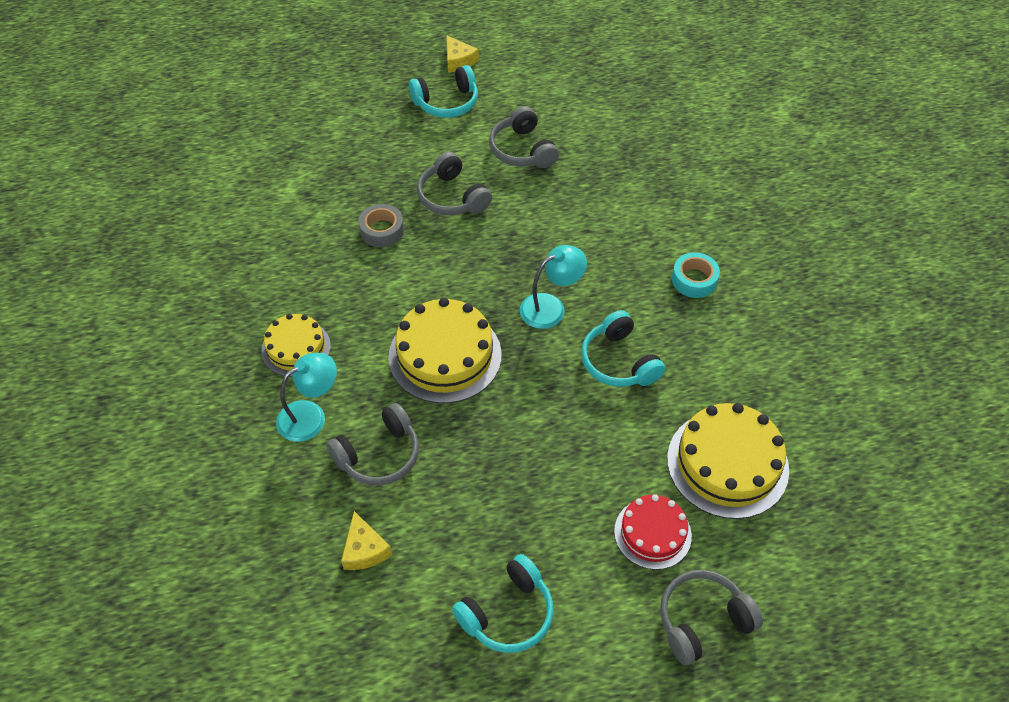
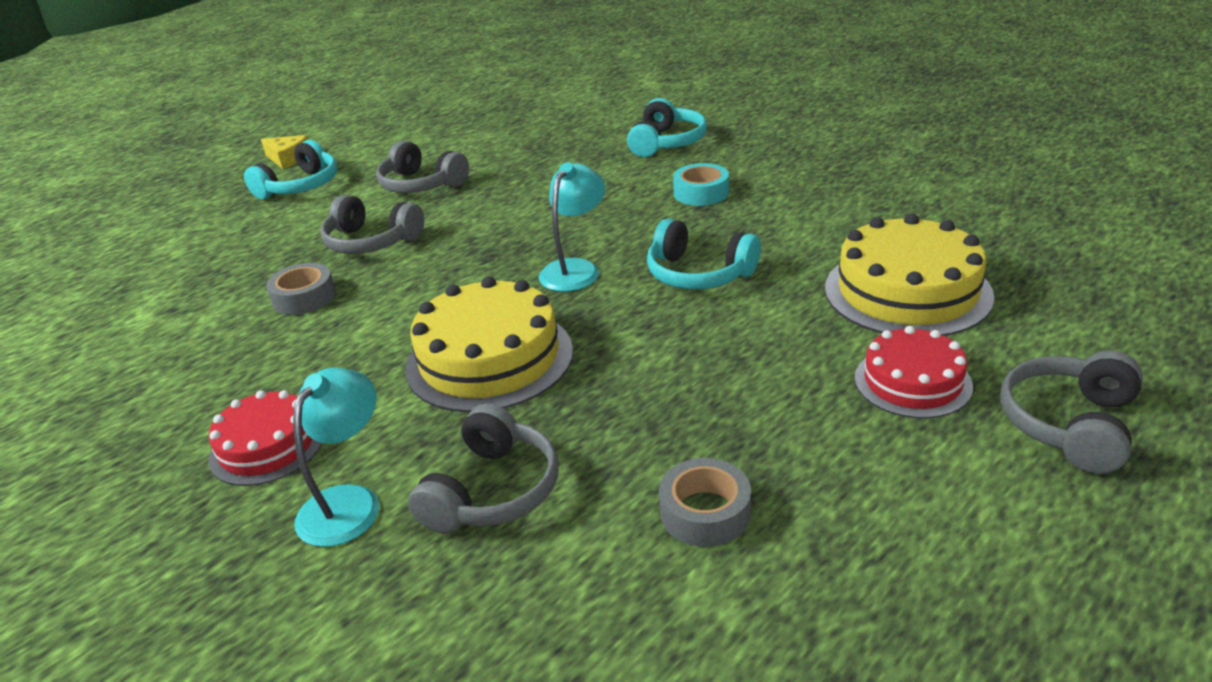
camera: 30 degrees left, 20 degrees down
(296, 348) = (267, 446): yellow cake -> red cake
(364, 550) = (573, 607): yellow cheese -> none
(465, 540) = (705, 512): none -> grey tape
(507, 613) = (851, 556): turquoise headphones -> turquoise headphones (666, 142)

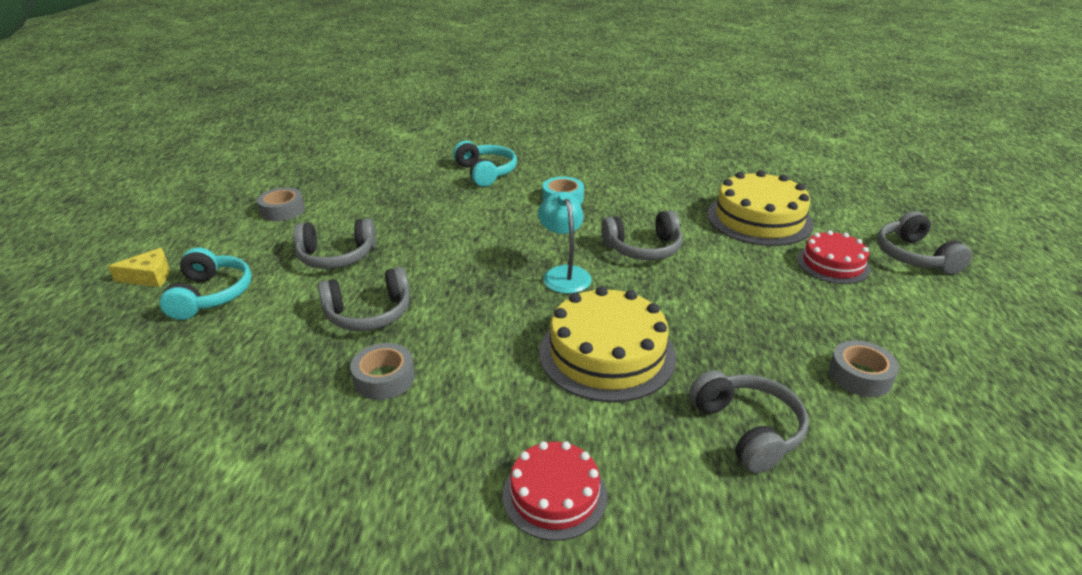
camera: 45 degrees left, 0 degrees up
(349, 502) = (679, 492): turquoise lamp -> none
(442, 131) = (282, 210): none -> grey tape
(698, 274) = (643, 248): turquoise headphones -> grey headphones

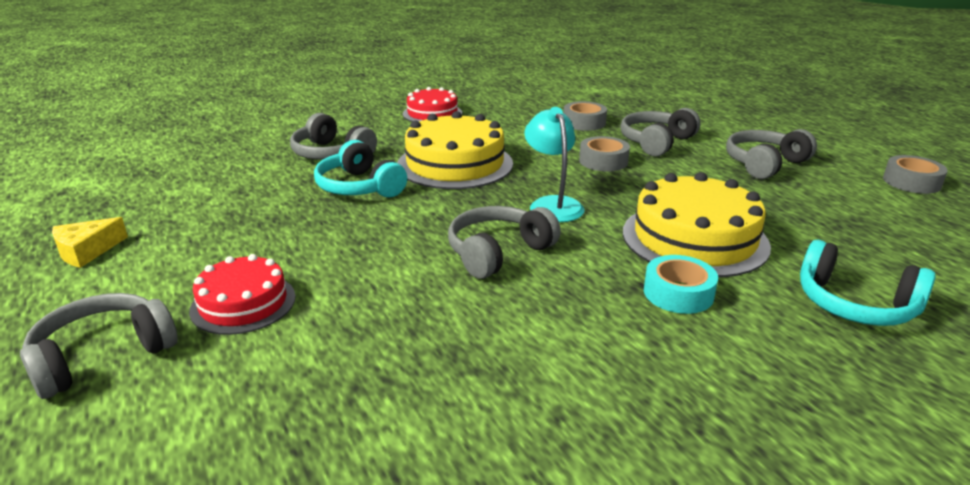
camera: 150 degrees right, 5 degrees down
(149, 276) = (845, 122): yellow cheese -> yellow cheese (87, 251)
(210, 295) = (778, 125): turquoise headphones -> turquoise headphones (359, 187)
(564, 274) = (552, 204): turquoise lamp -> turquoise lamp turned 150 degrees counterclockwise
(759, 219) = (361, 354): yellow cake -> yellow cake (694, 238)
(860, 376) = (239, 199): grey tape -> grey tape (603, 161)
(914, 256) = (102, 356): grey headphones -> grey headphones turned 90 degrees counterclockwise

